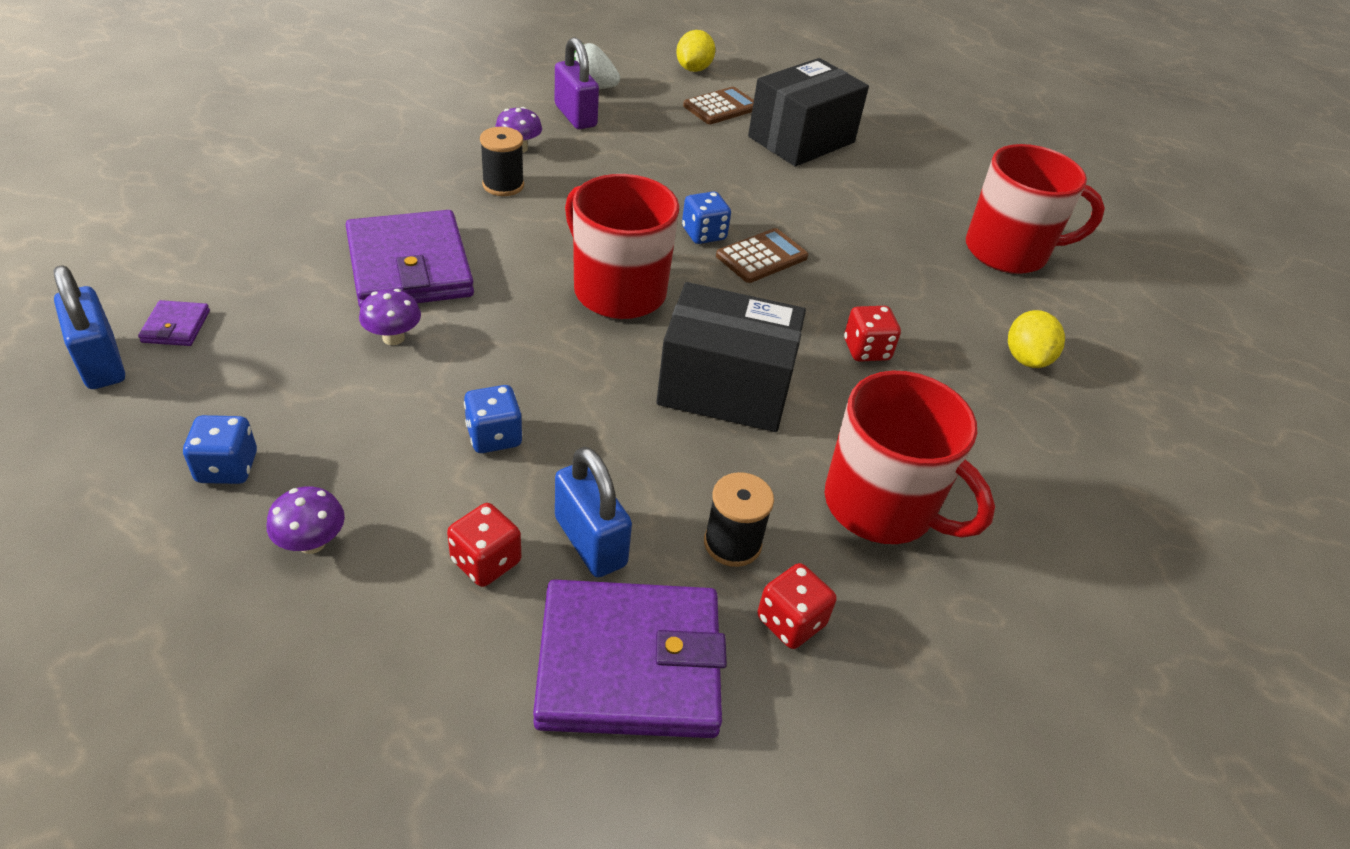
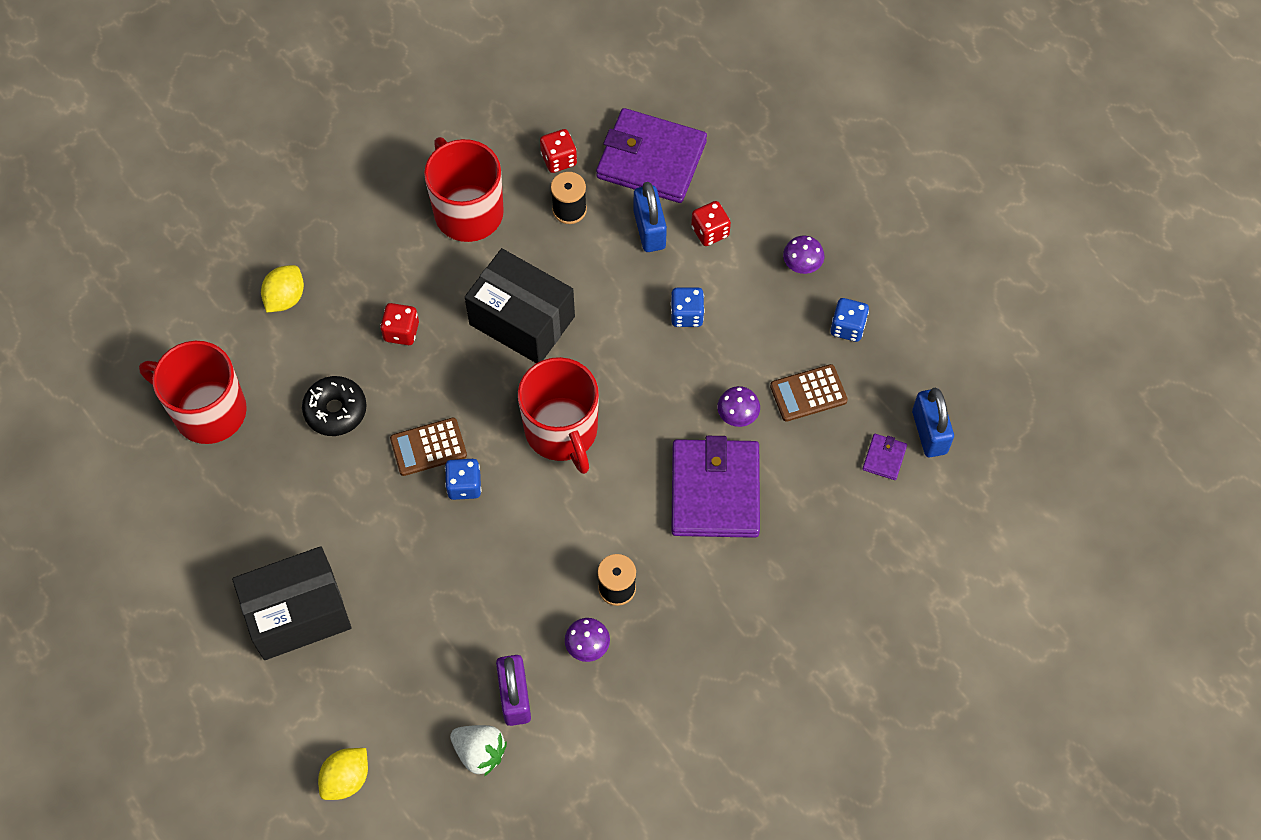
camera: 155 degrees left, 20 degrees up
(721, 107) = (352, 690): brown calculator -> brown calculator (808, 393)
(882, 271) = (335, 410): none -> black donut

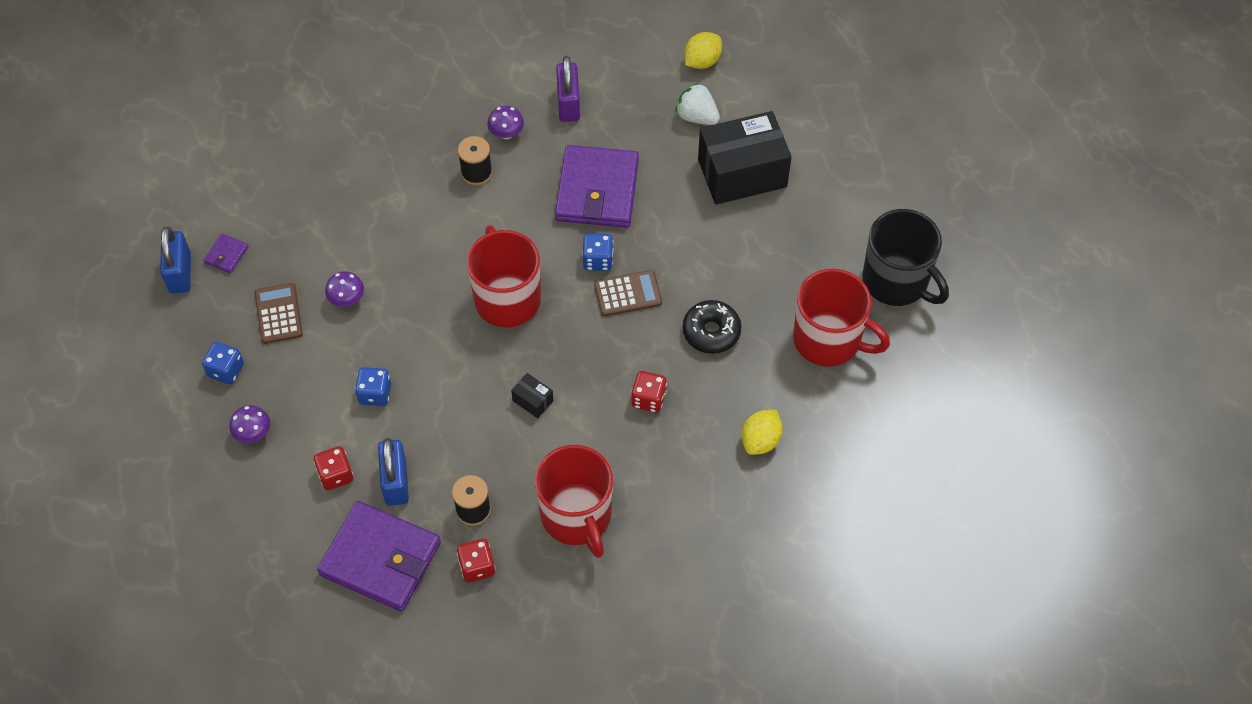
camera: 175 degrees left, 5 degrees down
(125, 486) = (897, 281): none -> black mug
(480, 752) = (599, 70): white strawberry -> white strawberry (697, 116)
(522, 320) = (533, 401): black box -> black box, size x0.40
(715, 491) = (380, 239): purple wallet -> purple wallet (597, 190)
(808, 393) = (278, 314): brown calculator -> brown calculator turned 90 degrees counterclockwise

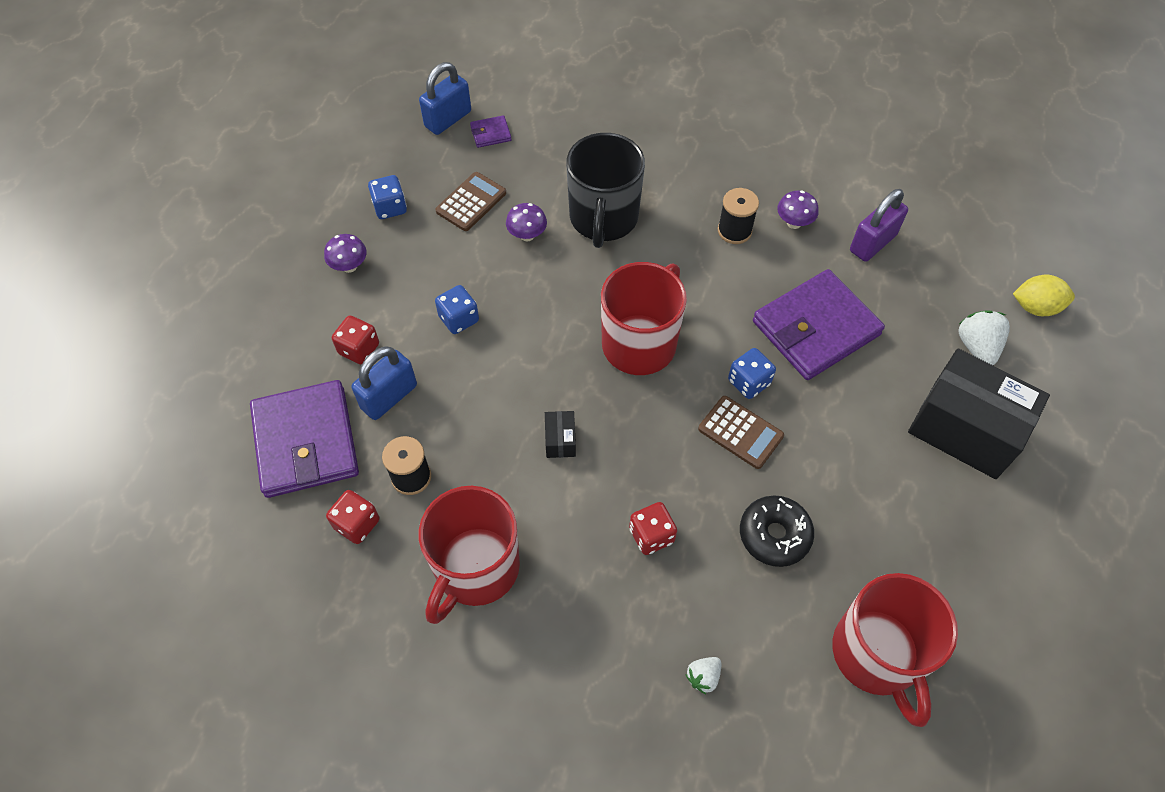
camera: 50 degrees right, 0 degrees up
(760, 440) = (703, 677): yellow lemon -> white strawberry
(897, 281) = (1012, 670): black mug -> black mug (603, 219)

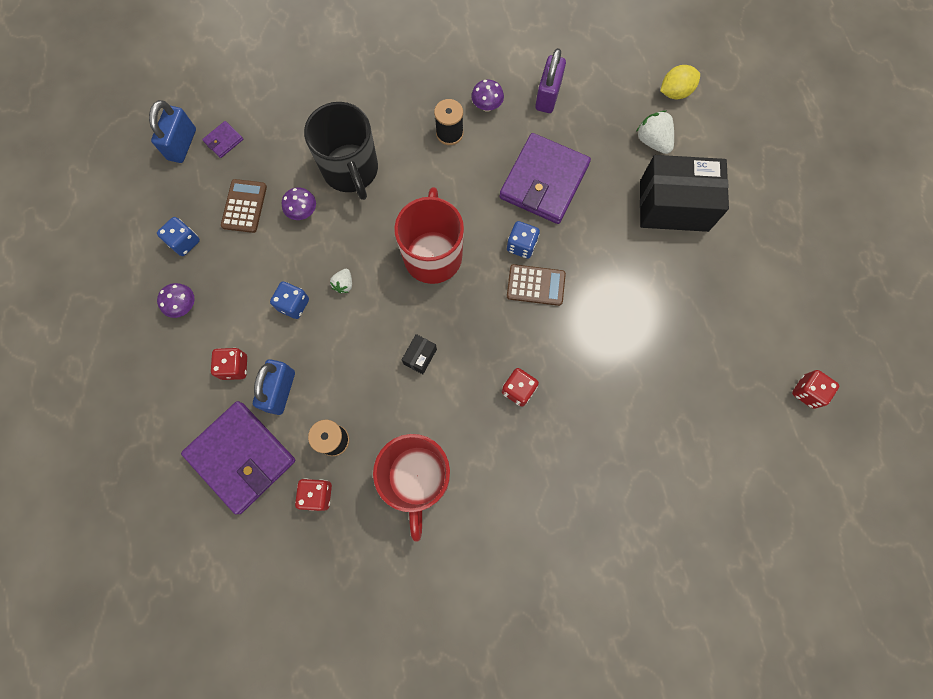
camera: 30 degrees left, 15 degrees up
(560, 440) = (420, 356): black box -> black box turned 60 degrees clockwise
(703, 677) = (602, 464): white strawberry -> white strawberry (344, 284)
(774, 535) = (595, 345): black donut -> none
(877, 655) = (696, 389): red mug -> none
(1031, 742) = (807, 392): none -> red dice

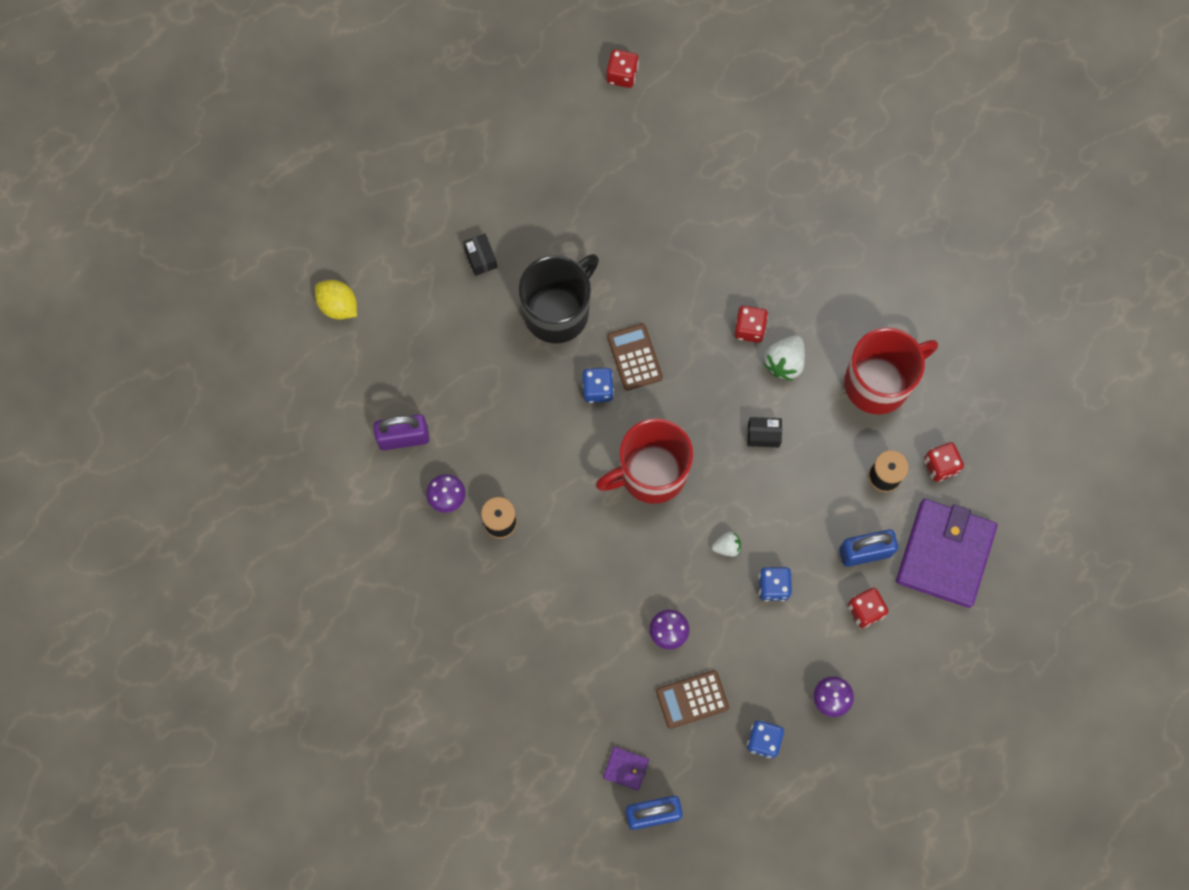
camera: 115 degrees left, 0 degrees up
(351, 170) = (595, 606): black mug -> black mug (558, 311)
(544, 181) = (513, 397): purple wallet -> none
(653, 141) = (412, 306): white strawberry -> white strawberry (784, 362)
(673, 206) = (481, 258): black box -> black box, size x0.40

